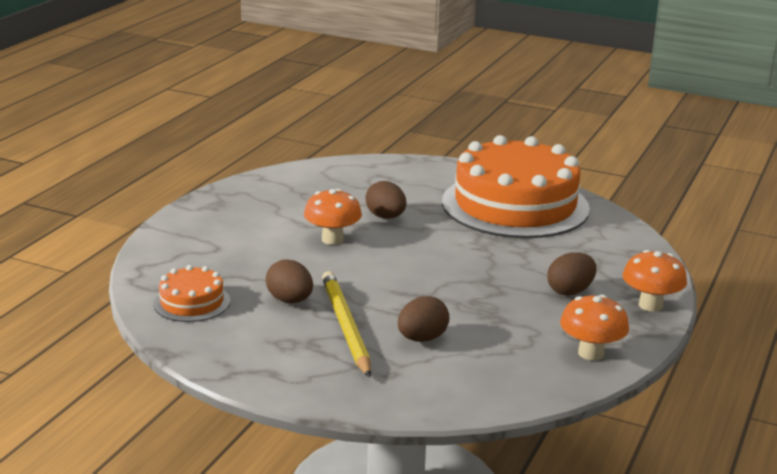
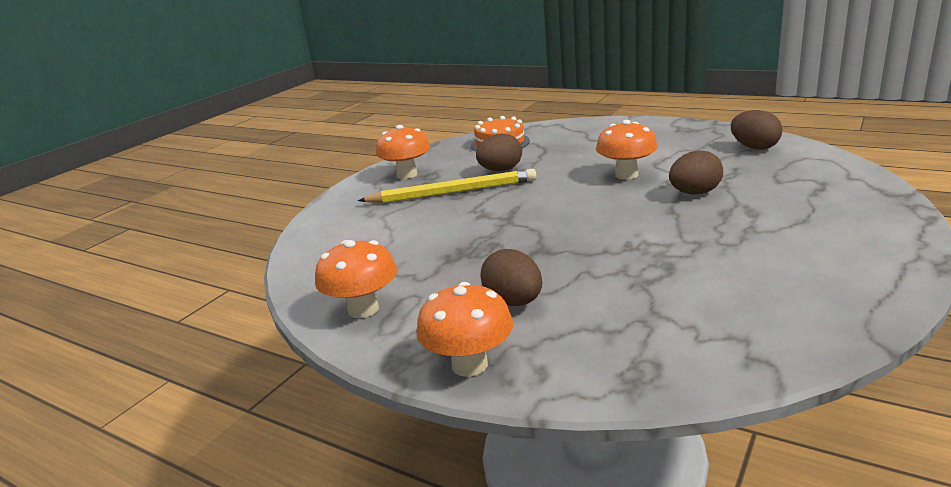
camera: 100 degrees right, 0 degrees up
(276, 360) = (407, 175): none -> orange mushroom
(422, 339) = (422, 222): brown egg -> brown egg (754, 147)
(515, 205) = (784, 267): orange cake -> none

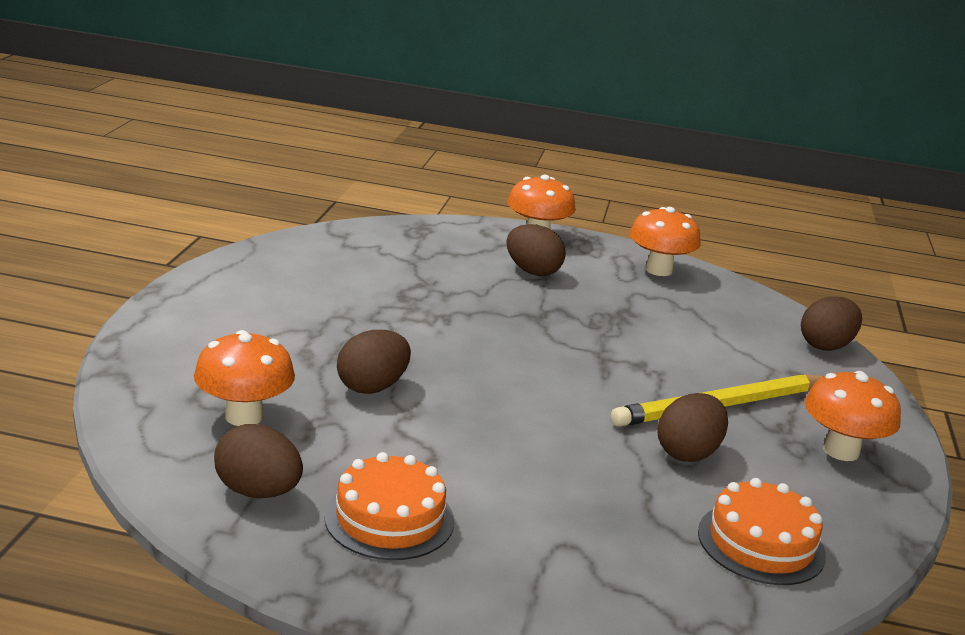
camera: 155 degrees right, 0 degrees up
(312, 233) = (825, 346): none -> brown egg
(626, 175) = (475, 430): orange mushroom -> orange mushroom (244, 416)
(681, 142) = (389, 518): none -> orange cake

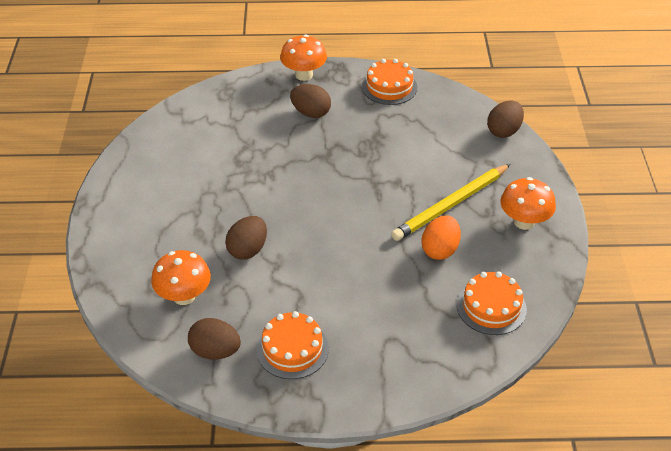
camera: 10 degrees left, 20 degrees up
(658, 270) = (389, 87): orange mushroom -> orange cake
(688, 453) = (440, 250): brown egg -> orange egg

